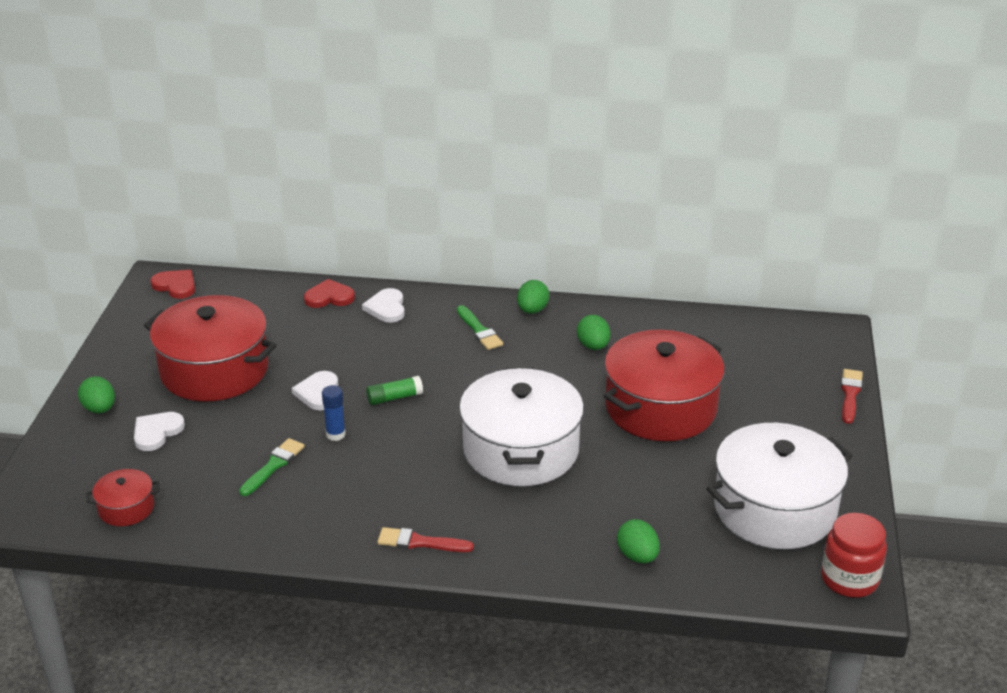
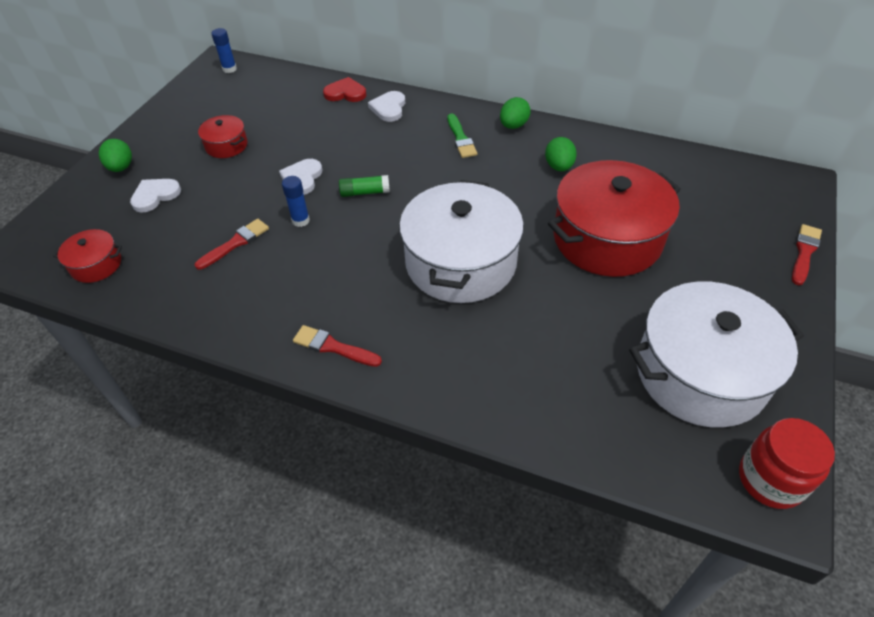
camera: 15 degrees right, 15 degrees up
(175, 286) = (229, 69): red heart -> blue glue stick
(214, 370) = (226, 145): red pot -> red pot, size x0.46
(273, 466) = (235, 243): green brush -> red brush
(637, 556) = (541, 404): green egg -> none

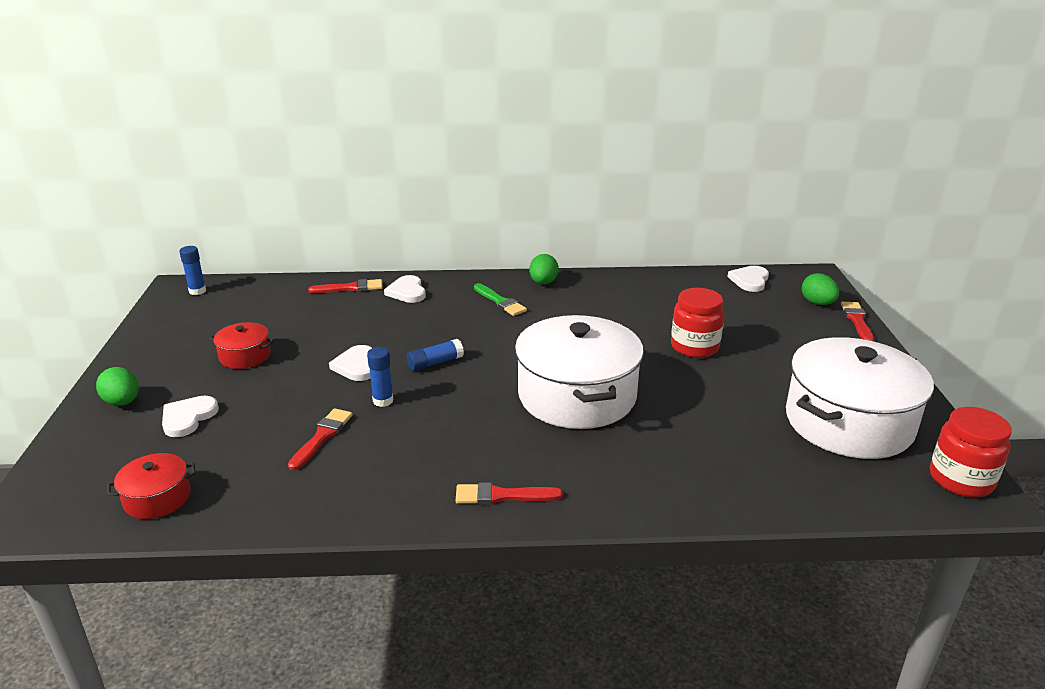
camera: 25 degrees left, 20 degrees down
(345, 93) = (350, 288): red heart -> red brush
(365, 192) = (435, 363): green glue stick -> blue glue stick
(559, 167) = (610, 305): green egg -> green egg (817, 303)
(607, 238) = (694, 347): red pot -> red jar
(722, 171) = (750, 280): none -> white heart

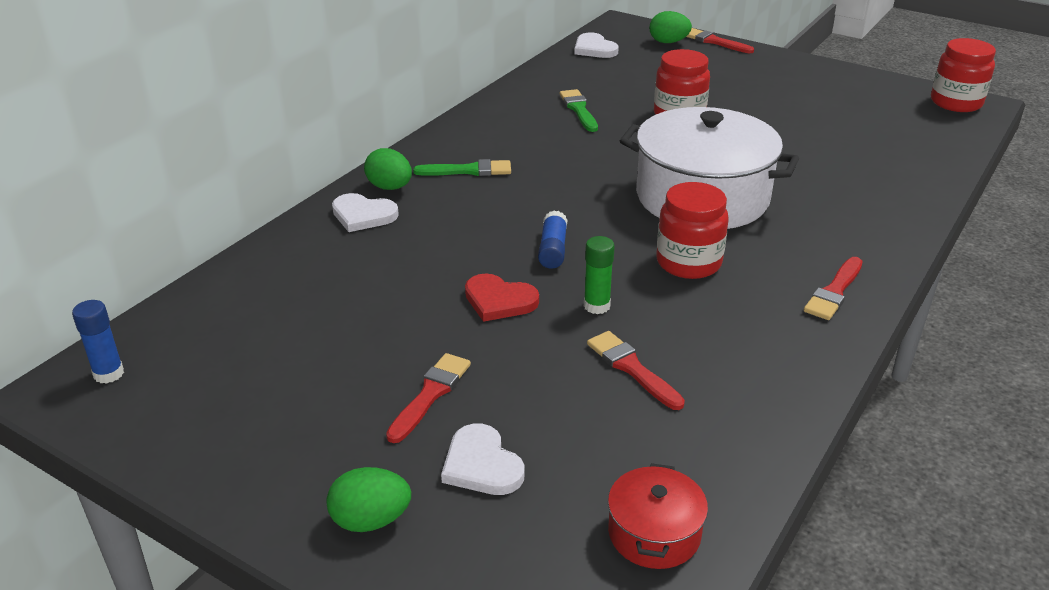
camera: 55 degrees left, 5 degrees up
(245, 356) = (371, 378): red pot -> none
(350, 288) = (294, 249): red brush -> red brush (430, 394)
(357, 366) = (499, 301): white heart -> red heart
(383, 401) = (596, 306): blue glue stick -> green glue stick
(475, 418) = (688, 263): none -> red jar
(543, 283) = (460, 135): green egg -> green egg (390, 187)
(641, 307) = (579, 109): none -> green brush
(849, 422) = (854, 106): white pot -> none

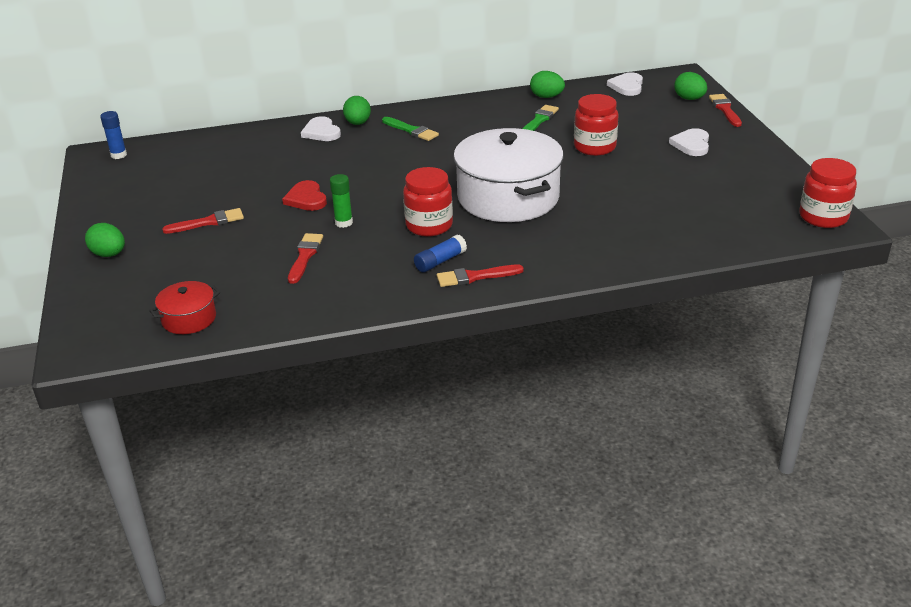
camera: 45 degrees right, 0 degrees up
(481, 465) = (177, 258): white heart -> white heart (691, 144)
(540, 84) = (546, 97): none -> green egg
(553, 249) = (375, 187): blue glue stick -> blue glue stick (440, 261)

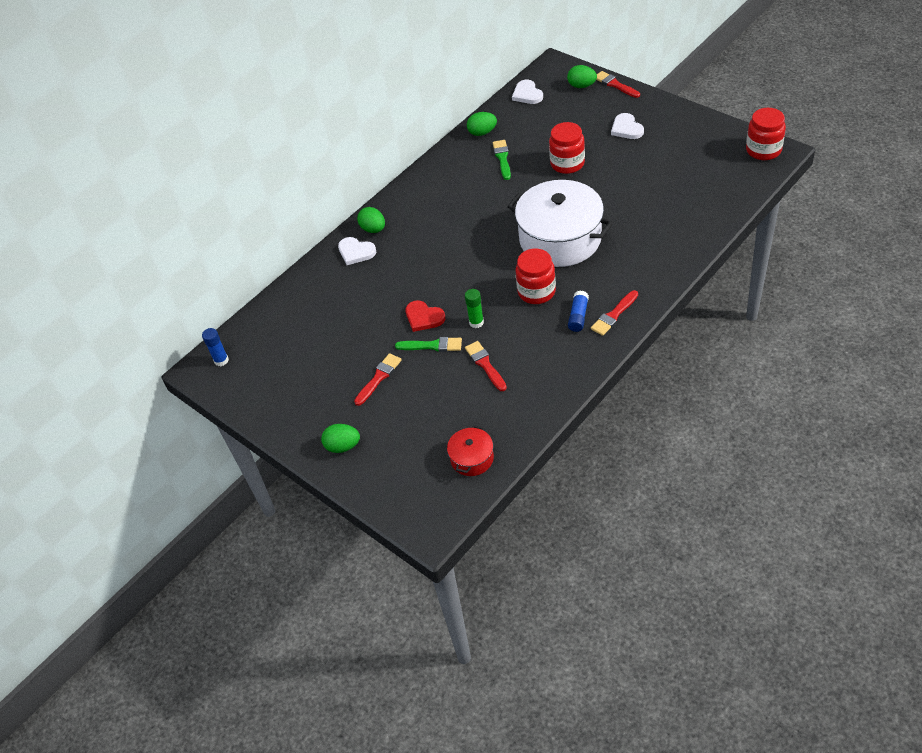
camera: 30 degrees left, 15 degrees up
(411, 130) = (422, 215): green brush -> green brush (432, 345)

